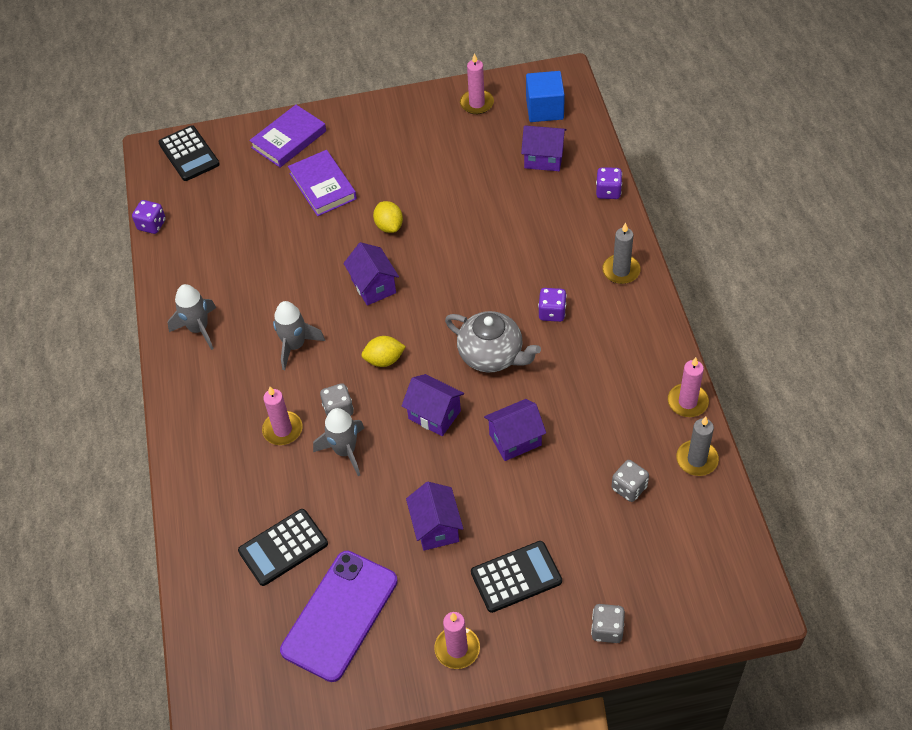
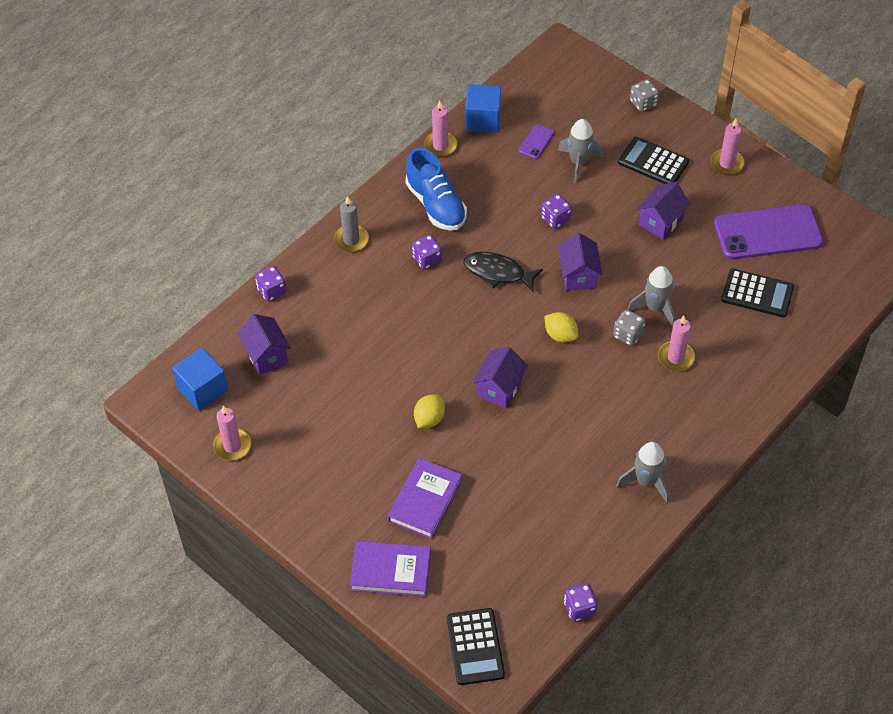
camera: 130 degrees left, 0 degrees up
(189, 154) = (475, 647): black calculator -> black calculator turned 150 degrees clockwise
(295, 346) = (600, 402): grey rocket -> grey rocket (579, 162)
(492, 355) = (498, 272): grey teapot -> black fish
(515, 440) = (555, 219): purple house -> purple dice
(611, 355) = (436, 205): none -> blue shoe
(629, 488) = (536, 142): grey dice -> purple phone
(697, 459) = (483, 120): grey candle -> blue cube

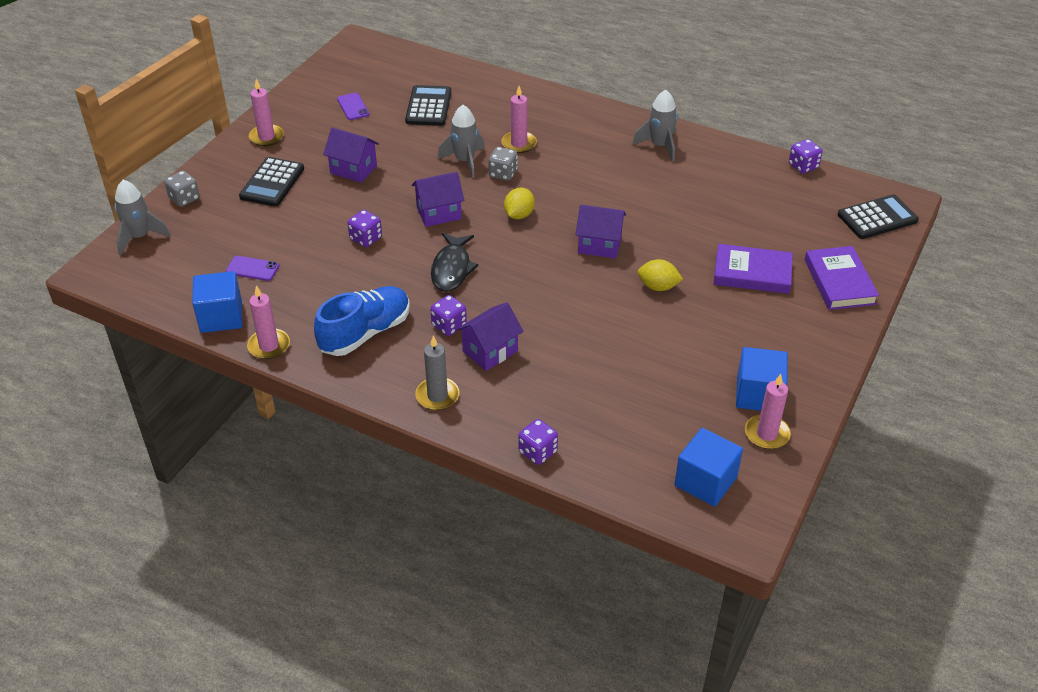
camera: 105 degrees left, 10 degrees down
(266, 355) = (633, 434): purple house -> purple house (490, 351)
(275, 454) = (758, 394): none -> blue cube
(579, 162) = (280, 233): grey rocket -> grey rocket (139, 237)
(767, 233) = (353, 107): purple phone -> purple phone, size x0.43

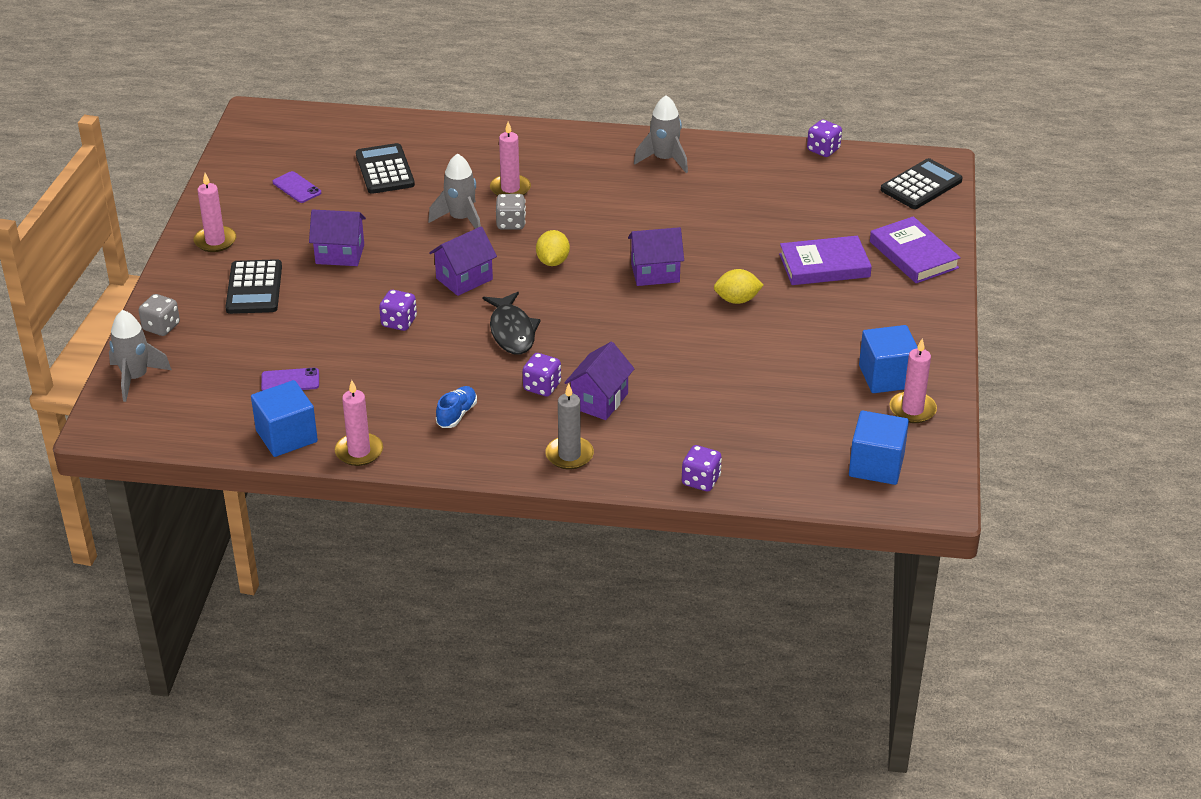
camera: 20 degrees left, 5 degrees down
(365, 333) = (457, 414): blue shoe -> blue shoe, size x0.50

